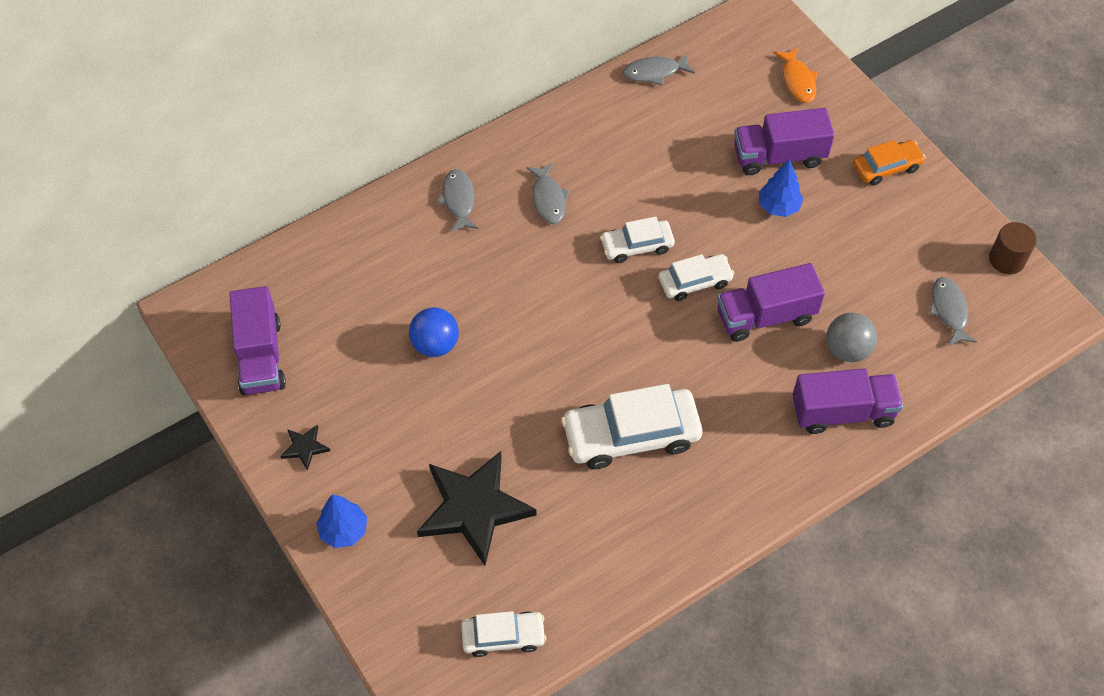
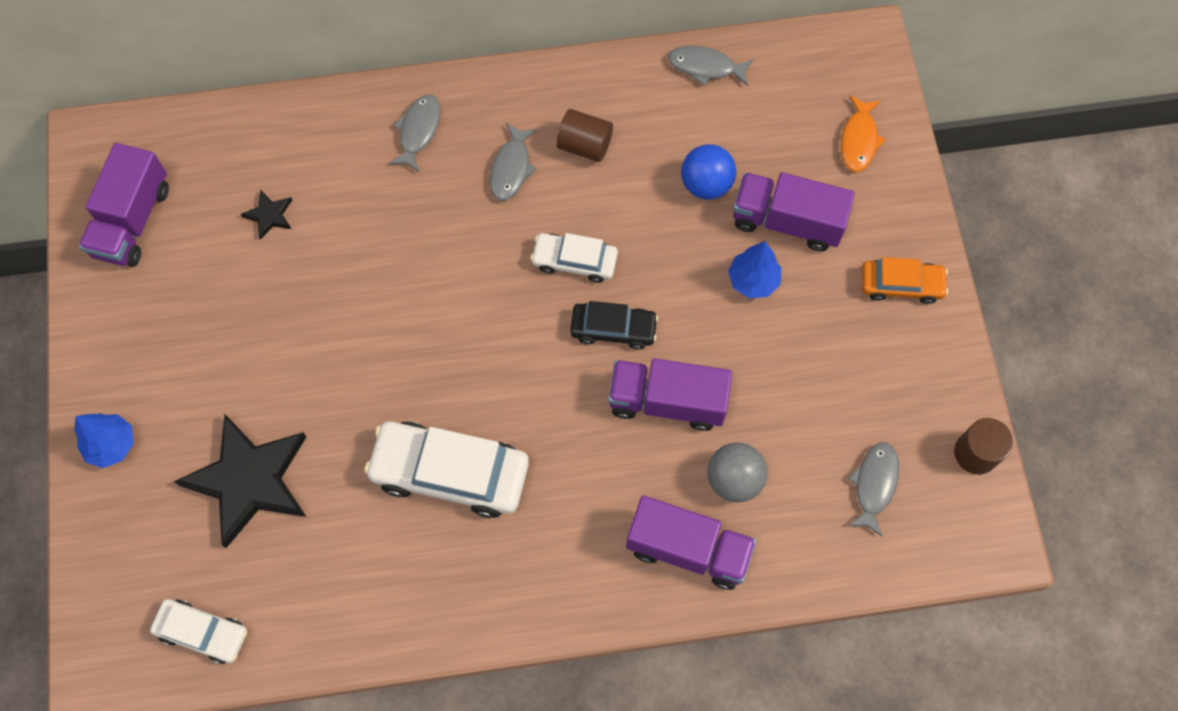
camera: 25 degrees right, 10 degrees up
(305, 447) = (122, 339): black star -> black star (269, 215)
(435, 344) = (308, 283): blue ball -> blue ball (706, 184)
(595, 161) = (584, 145): none -> brown cylinder
(695, 282) = (613, 329): white car -> black car

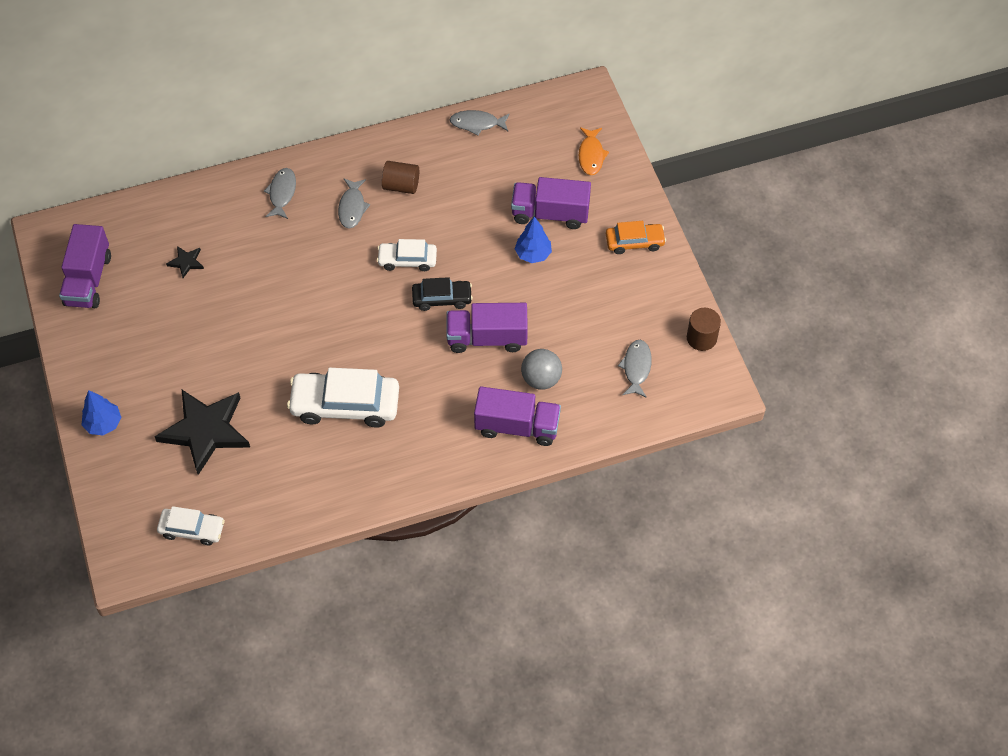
camera: 10 degrees left, 10 degrees down
(706, 184) = (490, 198): blue ball -> none

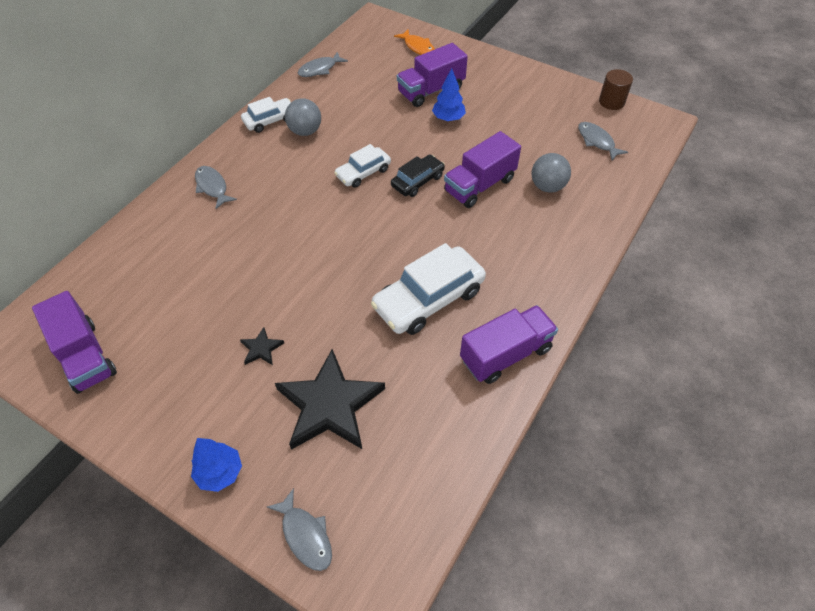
camera: 40 degrees left, 5 degrees down
(186, 262) = (174, 283): black star -> black star (261, 348)
(192, 529) = (408, 503): white car -> white car (270, 120)
(352, 207) = (282, 164): grey fish -> grey fish (305, 535)
(401, 185) = (305, 131): brown cylinder -> grey ball
(517, 426) = (570, 226): purple truck -> purple truck (505, 354)
(634, 242) = (504, 76): orange car -> none

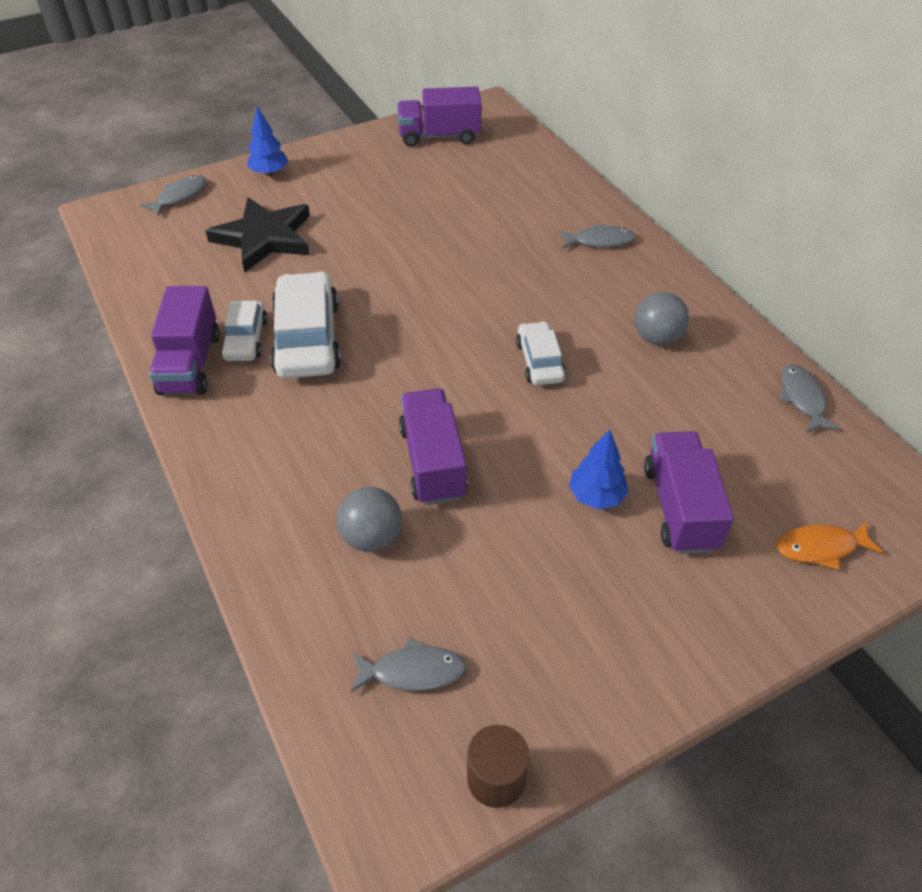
camera: 120 degrees right, 5 degrees down
(261, 348) = (358, 218): black star -> none
(270, 120) = (699, 314): white car -> white car (246, 339)
(305, 535) = (179, 196): grey fish -> grey fish turned 135 degrees clockwise
(417, 181) = (487, 404): black car -> none

